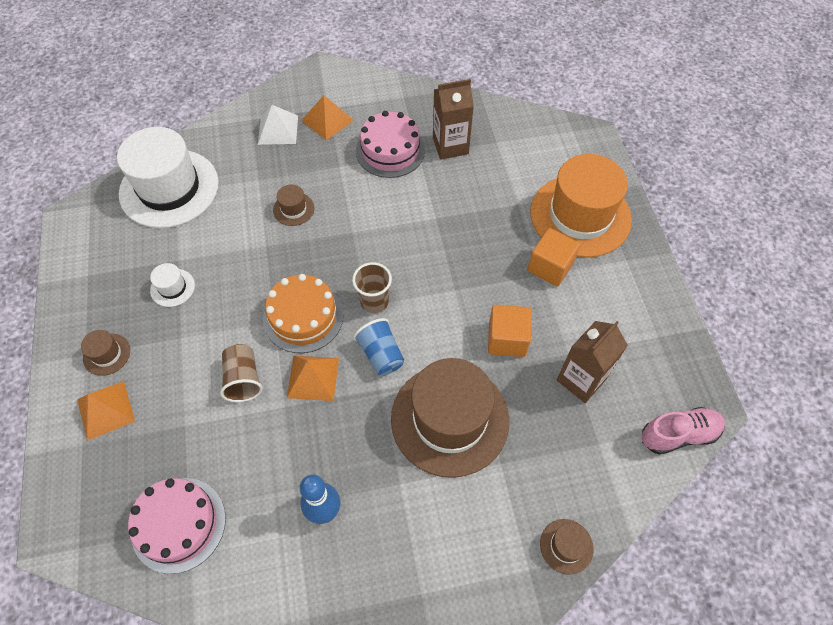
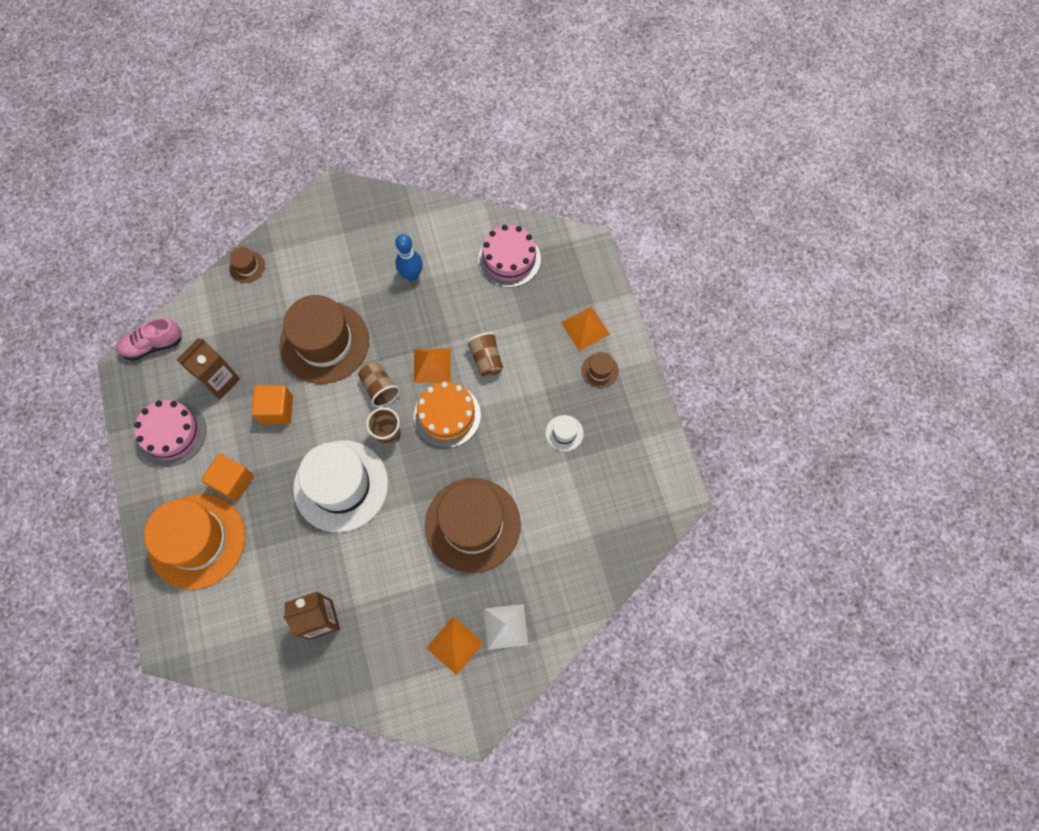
camera: 175 degrees right, 10 degrees up
(169, 188) = (598, 539): white hat -> white hat (341, 485)
(293, 209) = (472, 525): brown hat -> brown hat, size x2.42
(381, 354) = (380, 388): blue cup -> brown cup
(390, 150) = (384, 607): pink cake -> pink cake (172, 433)

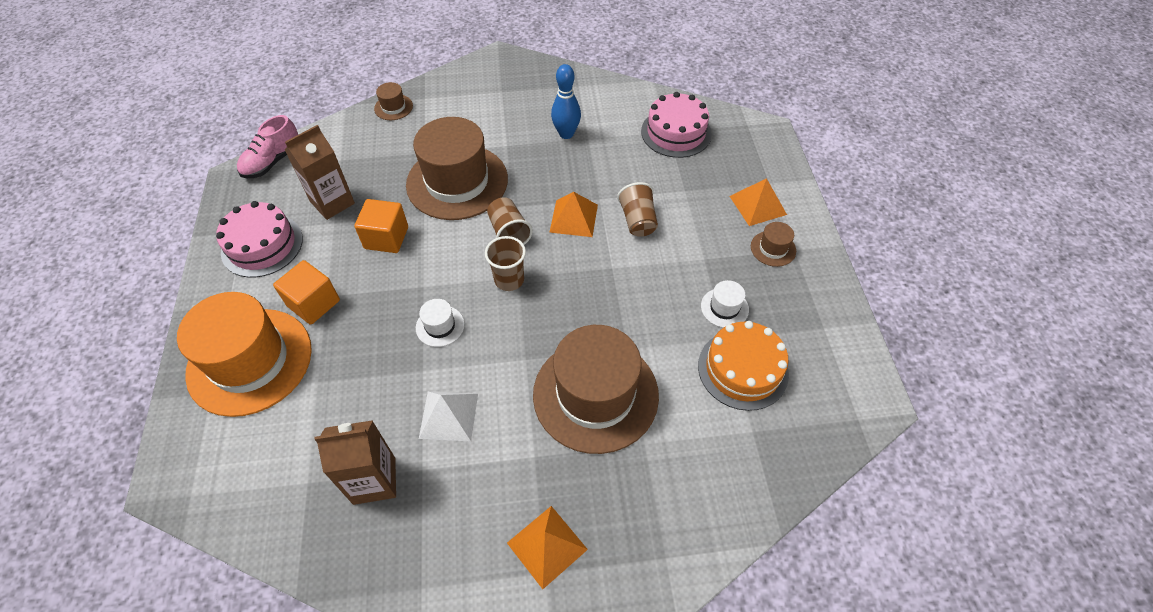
camera: 10 degrees right, 15 degrees down
(153, 345) = (272, 161): pink shoe -> pink shoe turned 45 degrees counterclockwise
(341, 485) = (440, 326): white hat -> white hat, size x0.41
(447, 415) = (583, 270): orange cake -> orange cake (743, 369)
(506, 626) = (622, 532): white pyramid -> white pyramid (449, 415)

